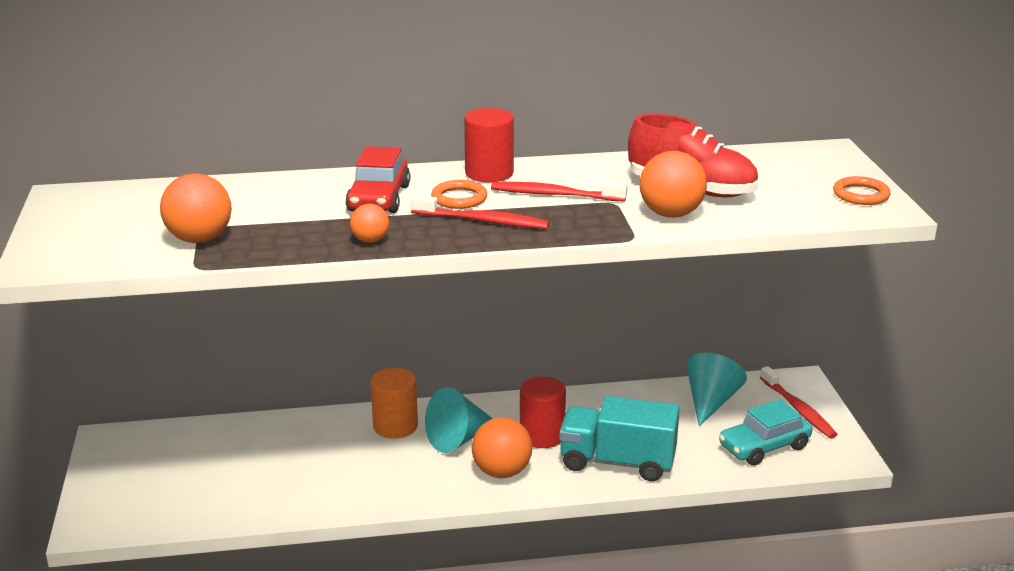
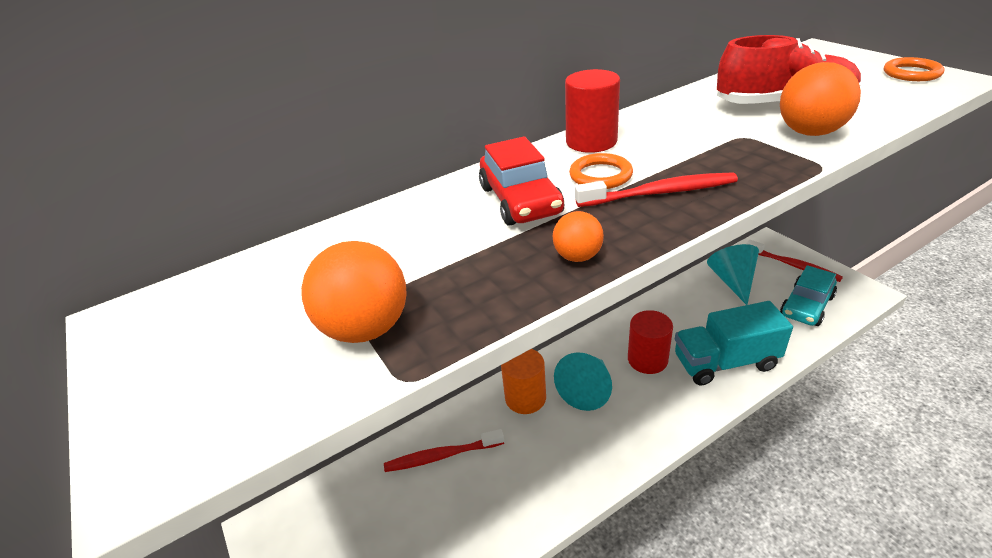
camera: 20 degrees left, 10 degrees up
(502, 472) = (650, 410): orange ball -> none
(554, 195) = (681, 145): red toothbrush -> red toothbrush (441, 456)

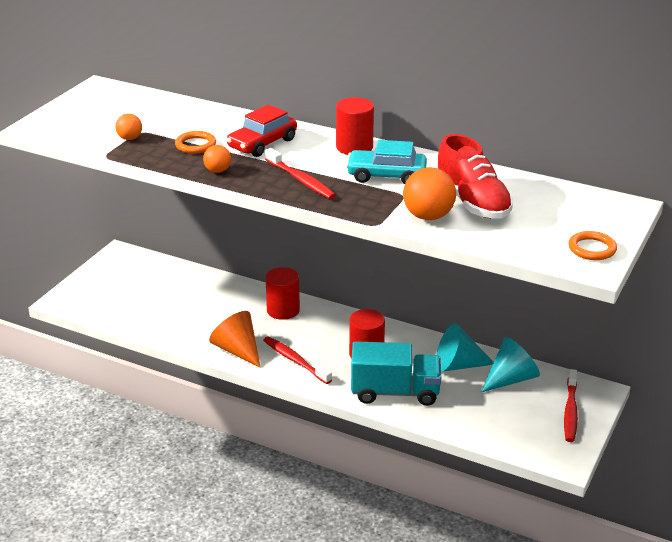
camera: 55 degrees right, 5 degrees down
(366, 328) = (130, 138): orange ball -> orange ball, size x0.57
(441, 456) = (210, 294): red toothbrush -> red toothbrush (295, 360)
(525, 398) = (283, 310): orange cylinder -> red cylinder
(580, 472) = (237, 350): none -> orange cone
(587, 390) = (312, 334): turquoise cone -> turquoise cone (457, 365)
(600, 175) = (309, 159): orange ring -> orange ring (195, 145)
(725, 362) = (395, 392): turquoise truck -> turquoise truck turned 135 degrees clockwise
(806, 306) = (510, 426): turquoise car -> turquoise car (386, 176)

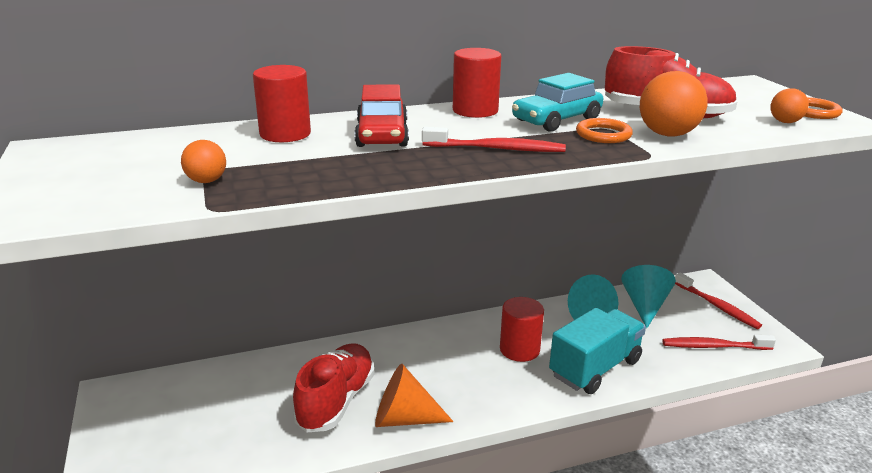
camera: 45 degrees left, 5 degrees down
(195, 145) = (310, 159): orange ring -> orange ring (603, 134)
(217, 320) = (336, 401): none -> red shoe
(218, 171) = (393, 172): orange ball -> orange ball (785, 122)
(283, 310) = (386, 353): red cylinder -> red cylinder (285, 134)
(295, 360) = (473, 393): red toothbrush -> red toothbrush (713, 346)

